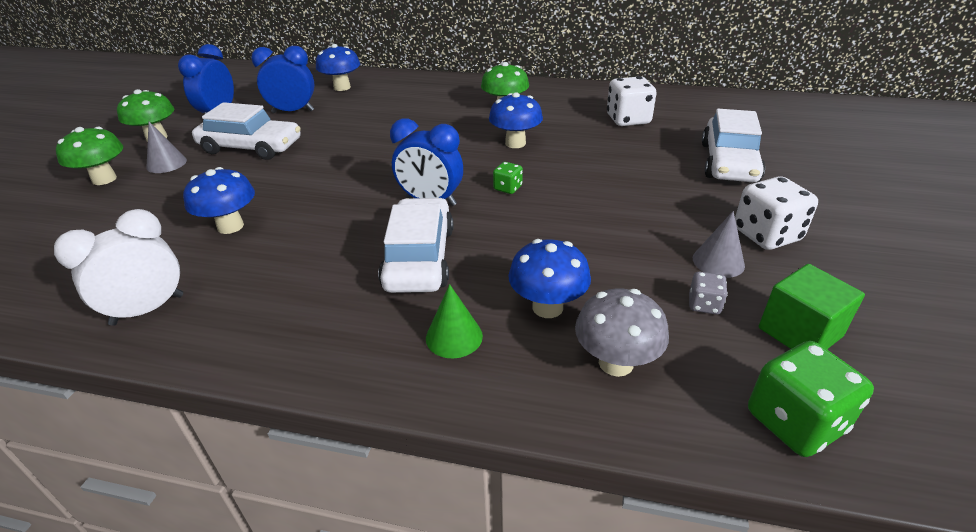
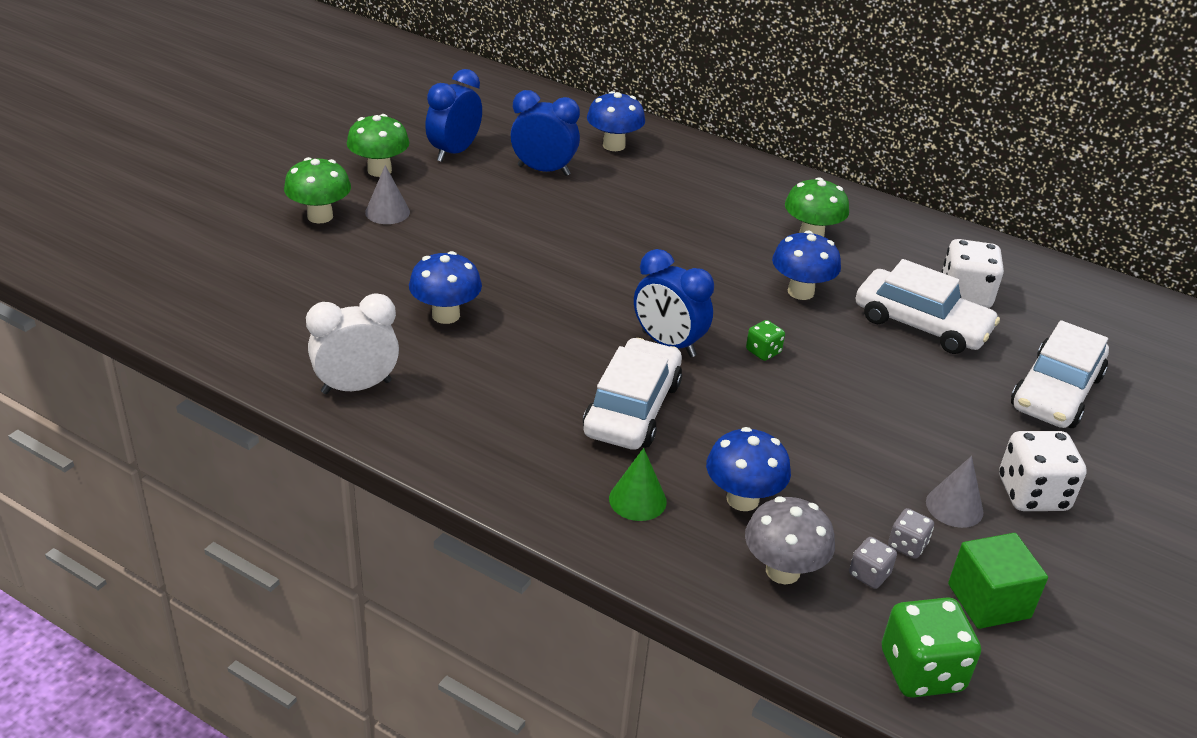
camera: 15 degrees right, 0 degrees up
(251, 147) = (484, 213): white car -> white car (921, 324)
(690, 341) = (869, 574): none -> grey dice

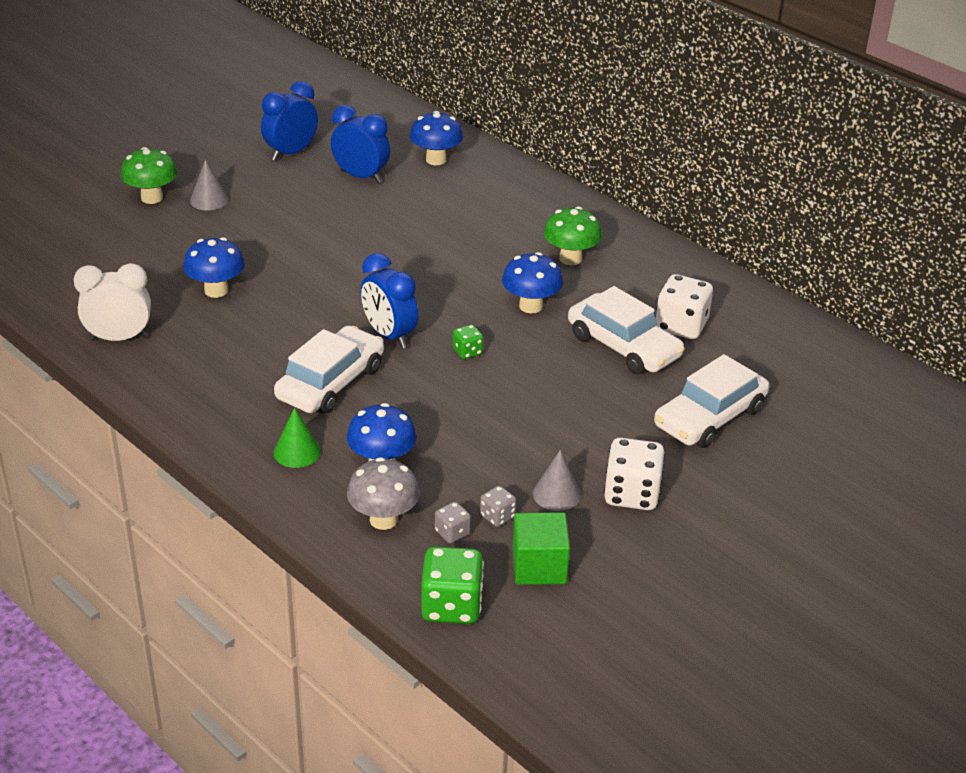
camera: 15 degrees right, 0 degrees up
(379, 170) = (219, 163): green mushroom -> none

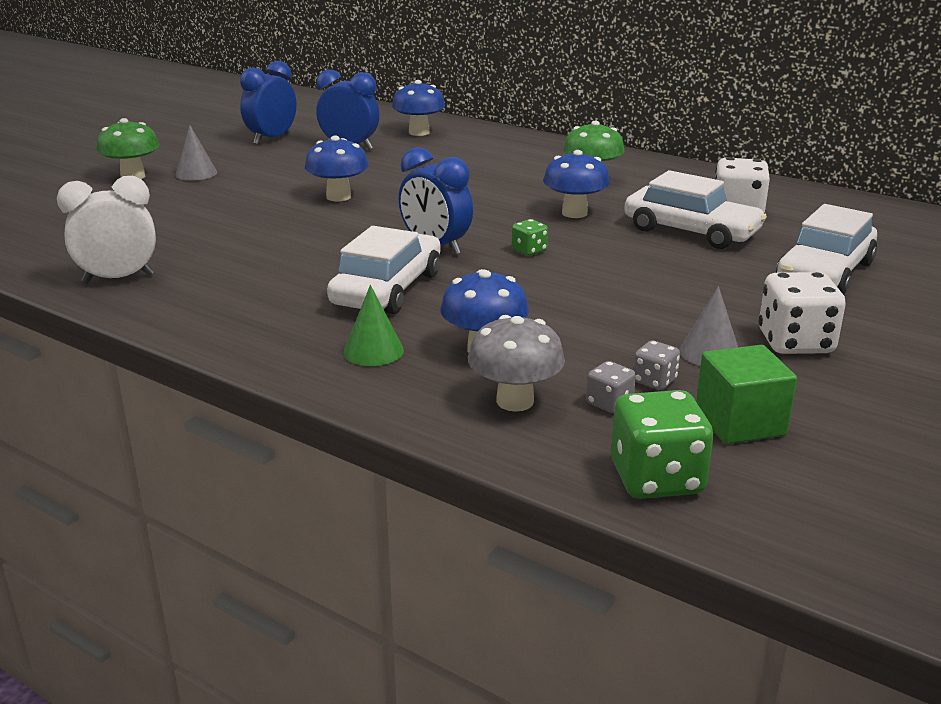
camera: 10 degrees left, 10 degrees down
(216, 290) = (225, 233): blue mushroom -> blue mushroom (338, 197)

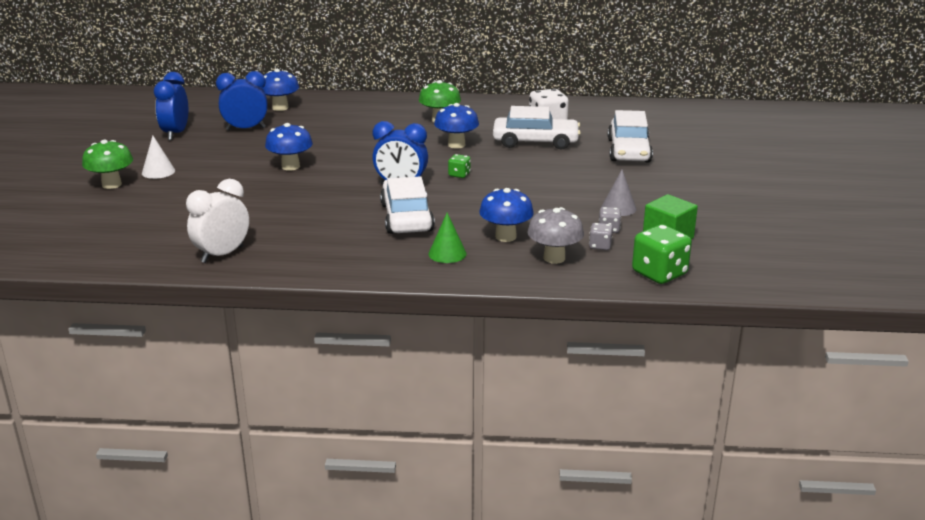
camera: 30 degrees left, 0 degrees up
(196, 173) = (158, 172): grey cone -> white cone
(795, 343) = (652, 192): white dice -> none

